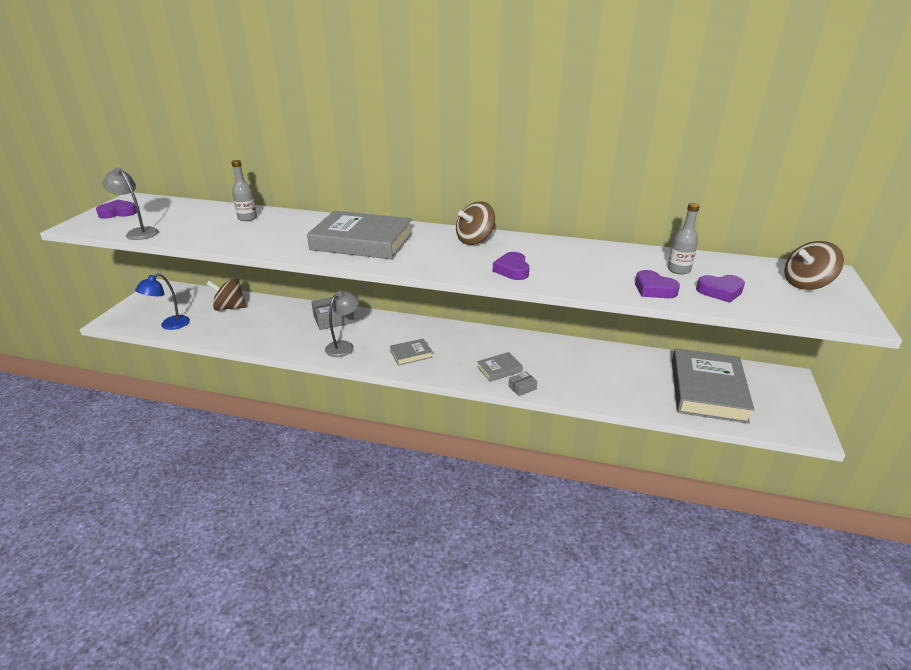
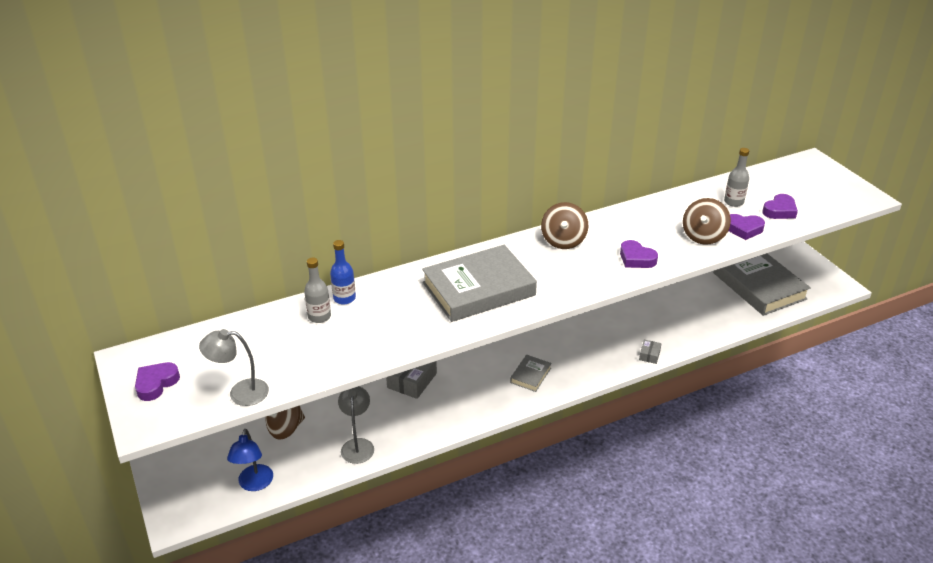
camera: 40 degrees left, 5 degrees up
(278, 216) = (344, 298): none -> blue bottle
(344, 346) = (464, 401): grey lamp -> grey lamp (357, 445)
(499, 369) = (614, 349): grey book -> none
(806, 284) = (813, 178): brown spinning top -> brown spinning top (703, 236)

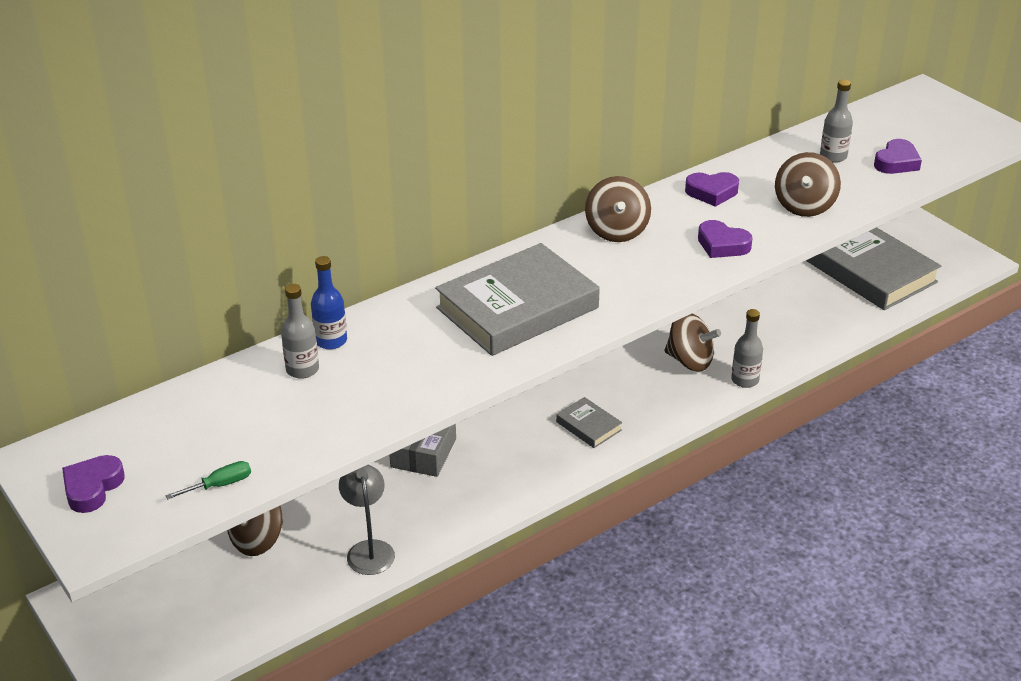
camera: 10 degrees left, 0 degrees up
(240, 393) = (220, 485): grey lamp -> green screwdriver
(254, 484) = (234, 621): blue lamp -> none
(530, 375) = (588, 426): grey book -> grey book turned 60 degrees counterclockwise
(613, 336) = (690, 361): none -> brown spinning top
(649, 355) = (745, 380): grey box -> grey bottle
(743, 229) = (855, 191): purple heart -> purple heart (712, 192)

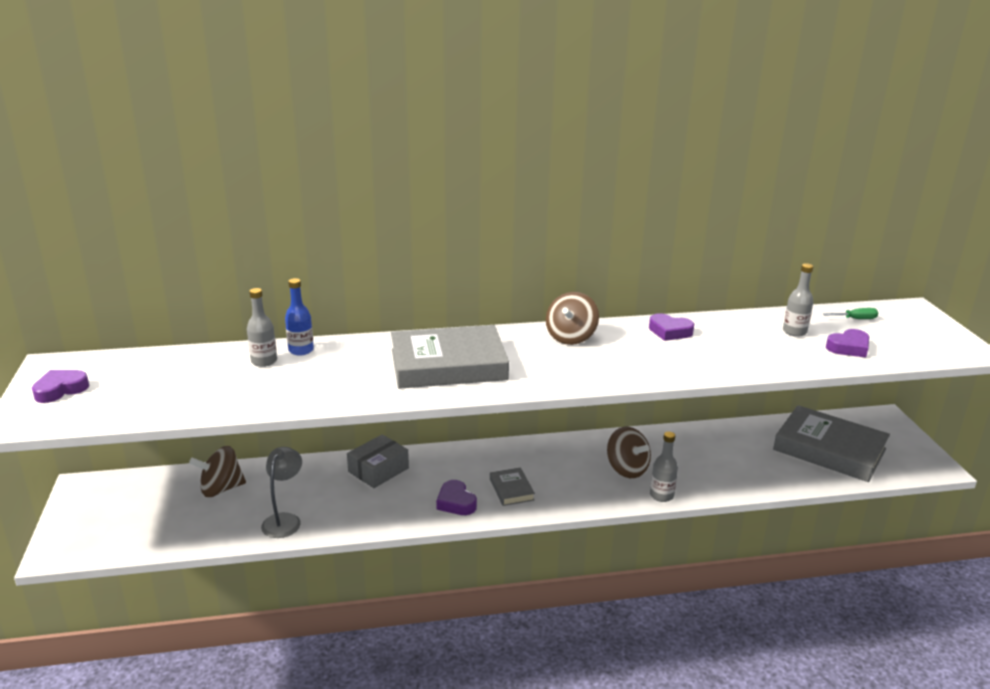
camera: 25 degrees right, 10 degrees down
(220, 485) = (134, 412): green screwdriver -> green screwdriver (856, 319)
(722, 245) = (646, 365): purple heart -> purple heart (456, 502)
(804, 206) = (739, 357): brown spinning top -> none
(870, 271) = (829, 449): grey book -> grey book turned 45 degrees counterclockwise

